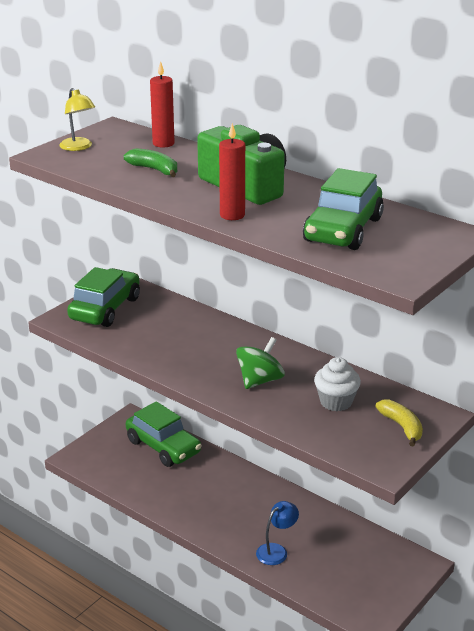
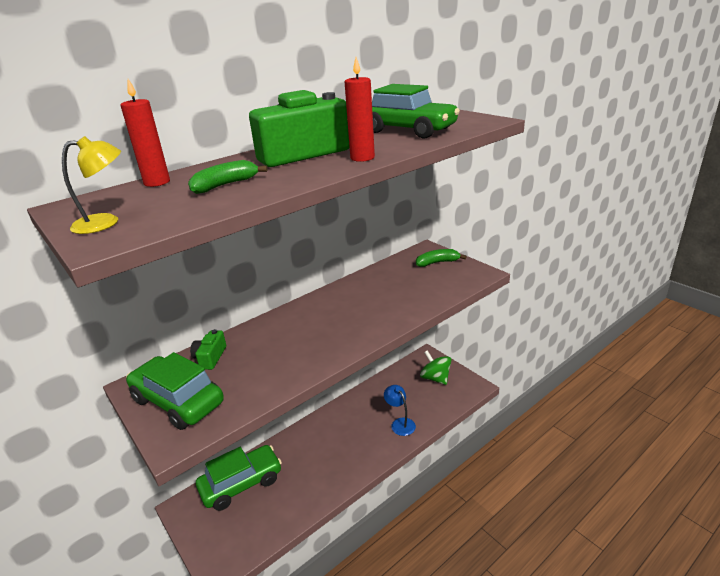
camera: 75 degrees left, 0 degrees up
(165, 309) = (210, 357): none -> green camera
(260, 380) = (360, 313): green spinning top -> green spinning top (435, 378)
(336, 402) = (401, 283): white cupcake -> none
(402, 427) = (437, 262): yellow banana -> green banana

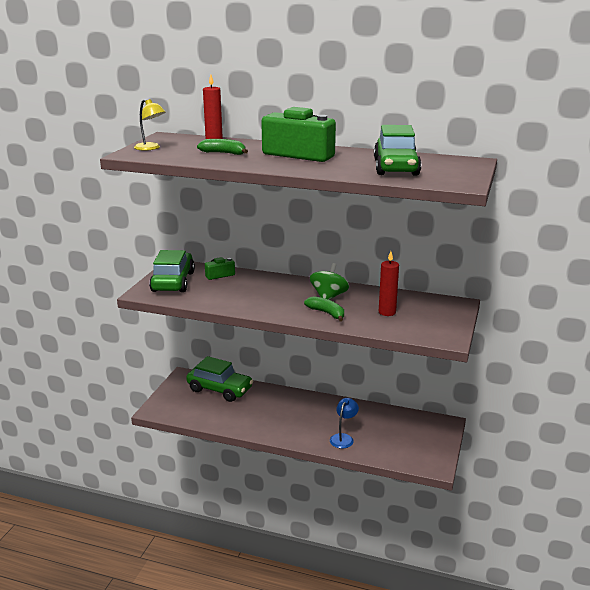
camera: 55 degrees right, 5 degrees down
(362, 158) = (310, 169): red candle -> red candle (387, 312)
(435, 378) = (420, 439): green spinning top -> green spinning top (329, 297)
(437, 262) = (440, 314): green banana -> green banana (327, 313)

